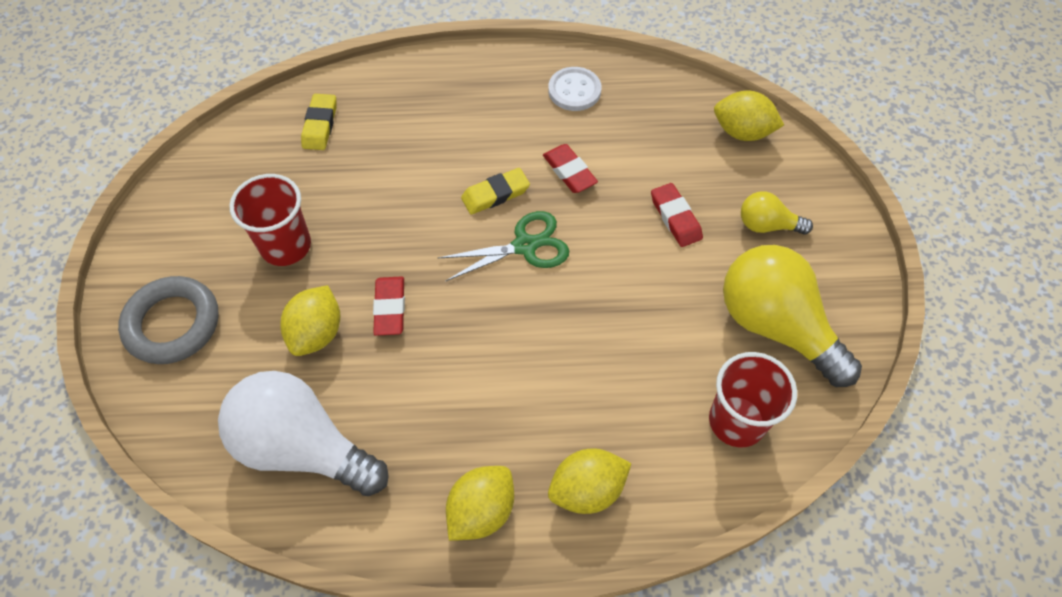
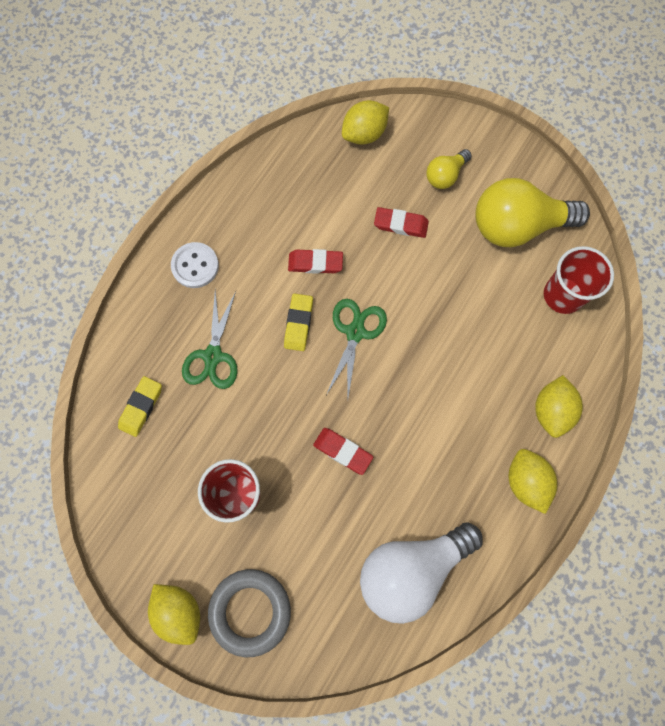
camera: 55 degrees left, 15 degrees up
(317, 333) = (329, 512): yellow lemon -> yellow lemon (179, 611)
(320, 125) = (141, 407): yellow eraser -> yellow eraser turned 75 degrees clockwise
(409, 148) = (213, 356): none -> green scissors
(574, 90) = (247, 211): white button -> white button (195, 266)

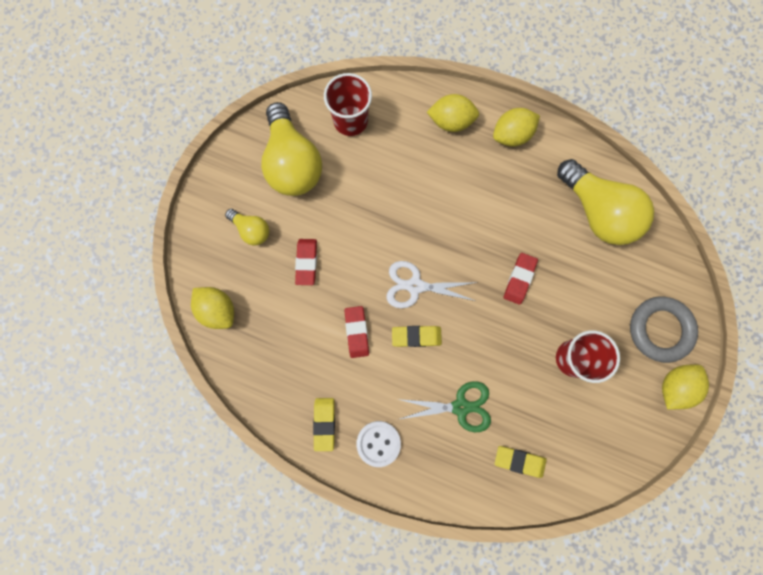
camera: 100 degrees left, 5 degrees up
(227, 217) = (324, 423): none -> yellow eraser
(355, 332) = (415, 286): green scissors -> white scissors
(411, 569) = (598, 212): white light bulb -> yellow light bulb

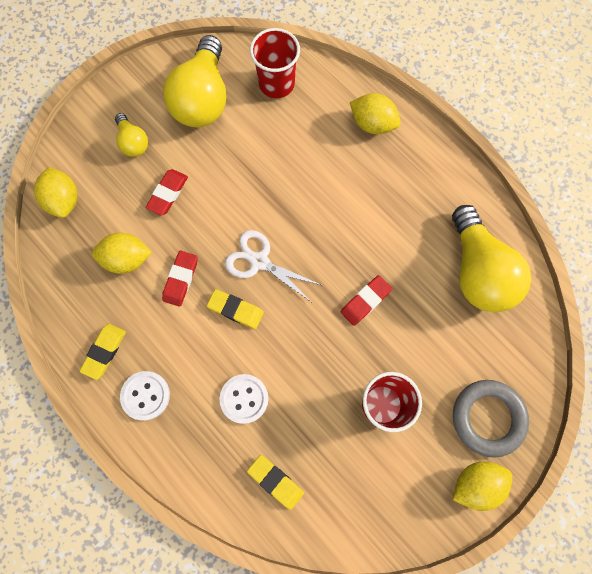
camera: 25 degrees right, 5 degrees down
(460, 407) = (244, 398): green scissors -> white button
(512, 135) = (426, 161): yellow lemon -> yellow lemon (127, 259)

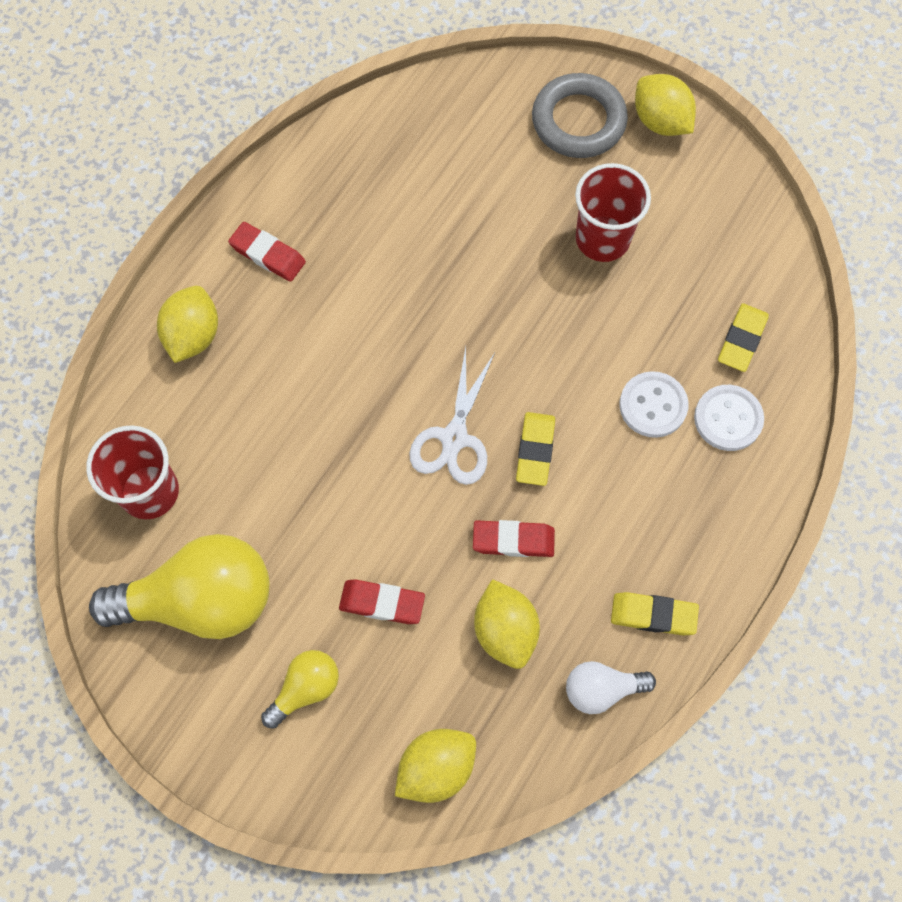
camera: 105 degrees left, 5 degrees down
(71, 305) = (601, 689): none -> white light bulb
(145, 395) = (694, 536): white button -> white button (728, 419)
(365, 301) = (471, 287): red eraser -> red eraser (268, 254)
(478, 271) = (390, 161): yellow light bulb -> none

